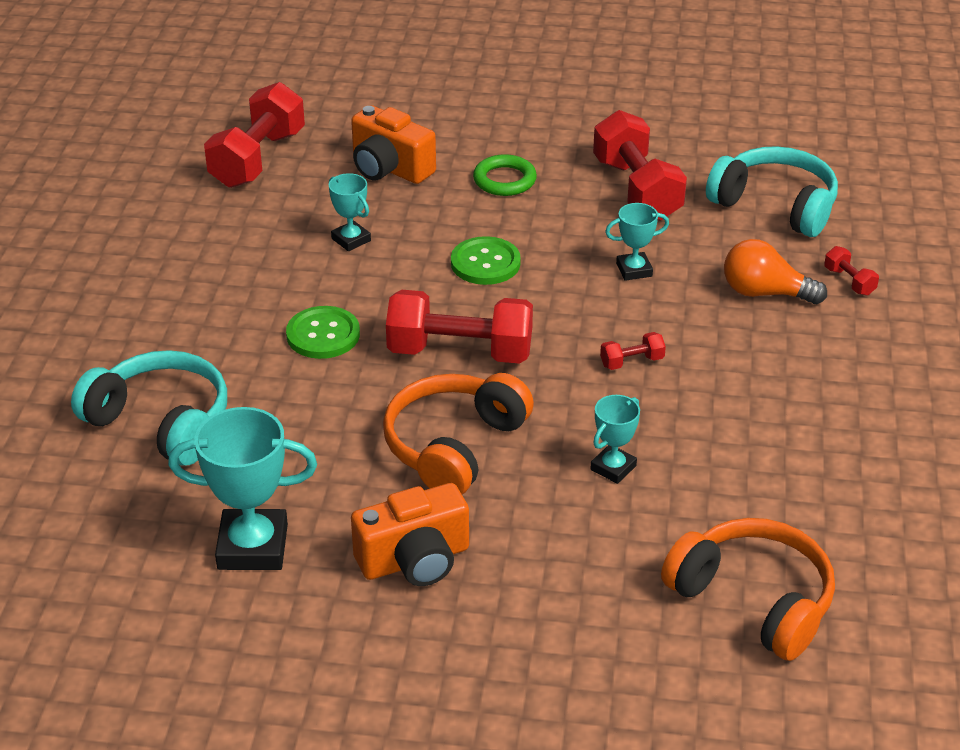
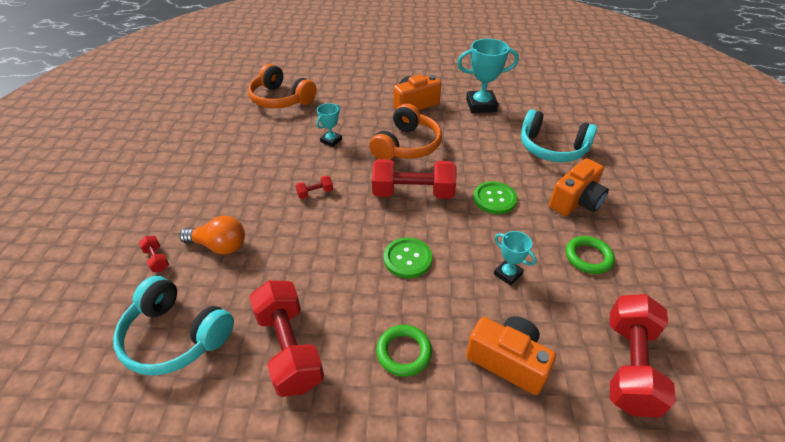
camera: 175 degrees right, 5 degrees up
(188, 323) = (576, 201): none -> orange camera
(227, 251) = (588, 257): none -> green ring
(634, 270) = (304, 259): turquoise trophy -> none

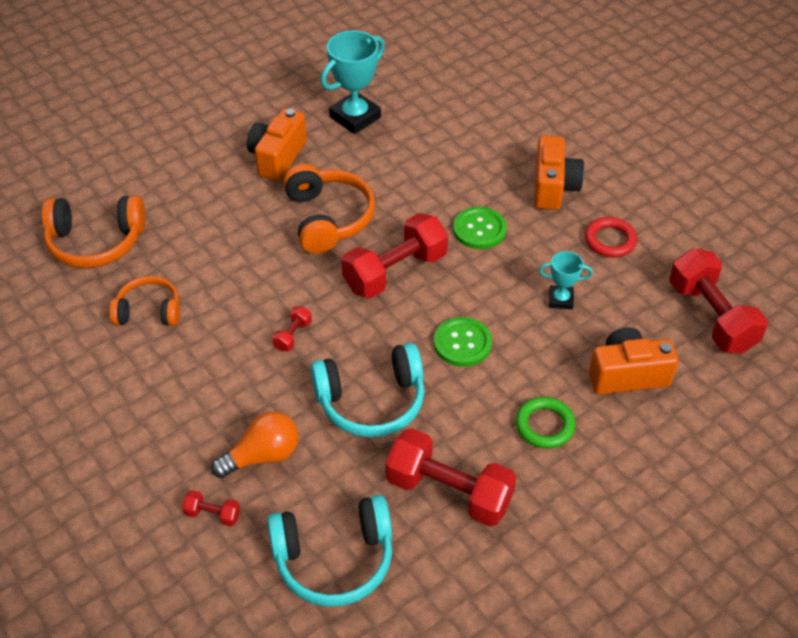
camera: 40 degrees left, 5 degrees up
(263, 140) = (149, 311): none -> orange headphones
(331, 140) = (233, 262): turquoise trophy -> none
(552, 148) = (480, 136): turquoise headphones -> turquoise headphones (371, 401)
(588, 257) = (610, 240): green ring -> red ring

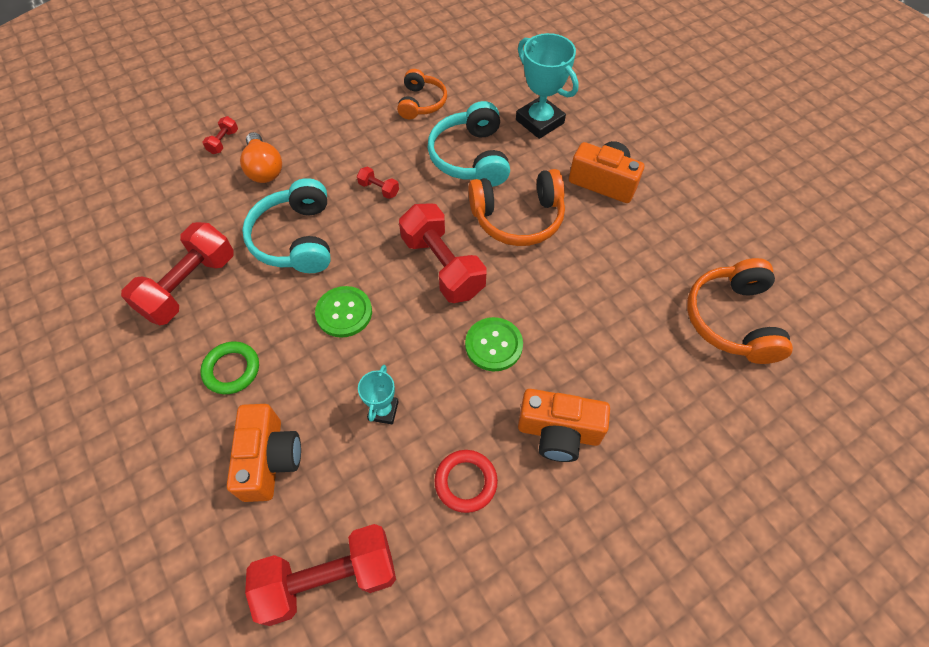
camera: 95 degrees right, 10 degrees up
(96, 242) = (499, 70): orange headphones -> orange headphones (732, 320)
(334, 559) = (159, 208): turquoise headphones -> turquoise headphones (470, 157)
(355, 117) = (669, 246): turquoise trophy -> turquoise trophy (539, 121)

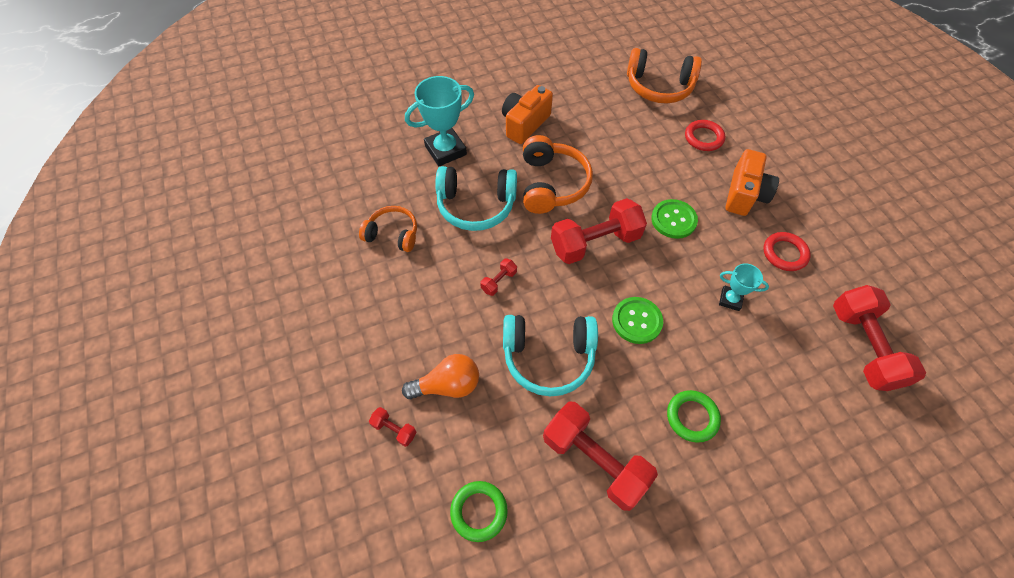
camera: 80 degrees left, 0 degrees up
(150, 207) = (479, 511): none -> green ring
(270, 459) = (776, 385): orange camera -> none
(650, 379) = (703, 138): none -> red ring

